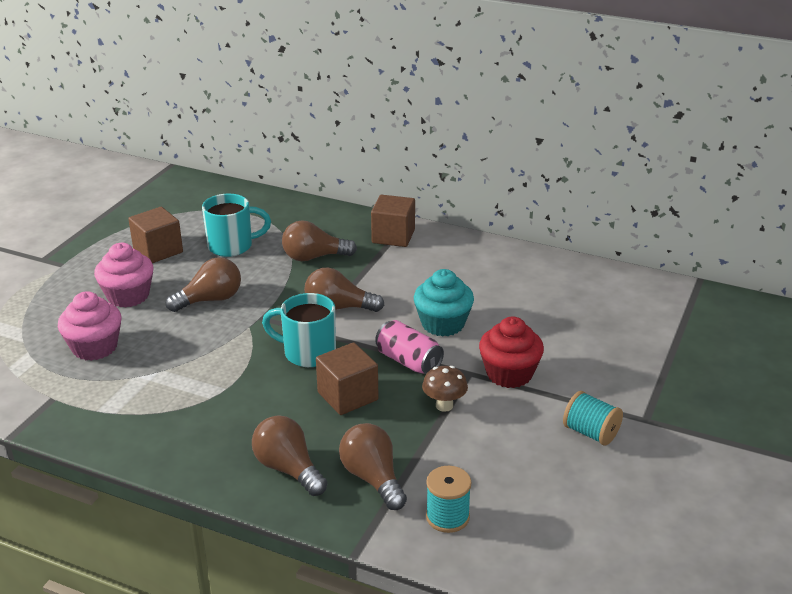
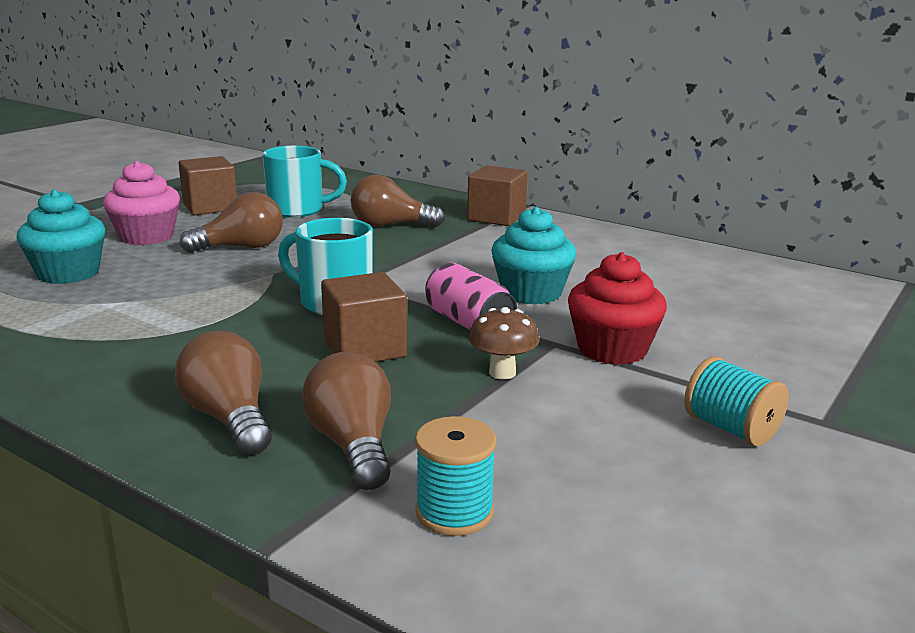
camera: 10 degrees right, 10 degrees down
(95, 347) = (68, 273): pink cupcake -> turquoise cupcake
(338, 308) = (398, 267): brown light bulb -> none

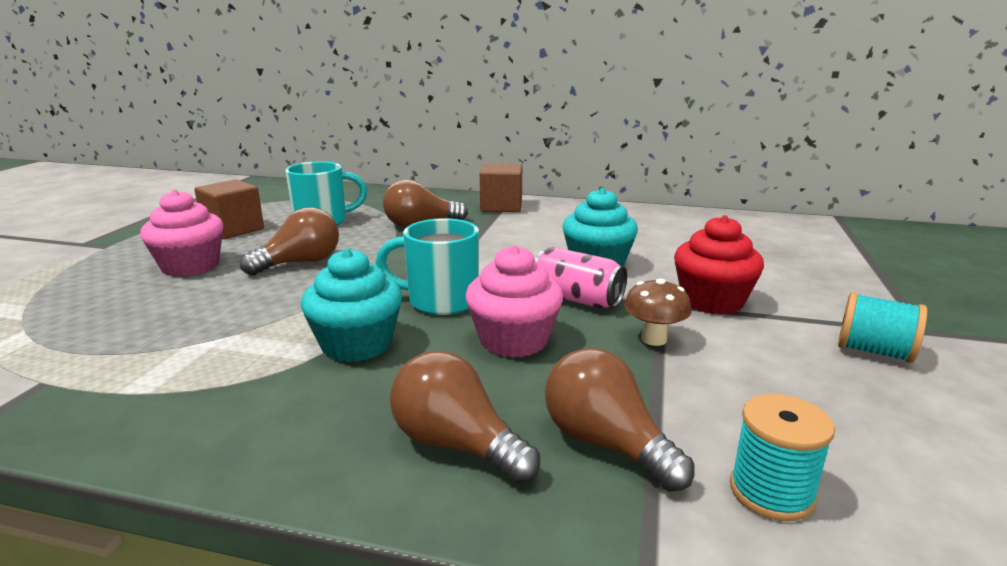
camera: 20 degrees left, 0 degrees up
(68, 273) = (132, 317): turquoise cupcake -> turquoise cupcake (357, 344)
(364, 349) = (513, 340): brown cube -> pink cupcake

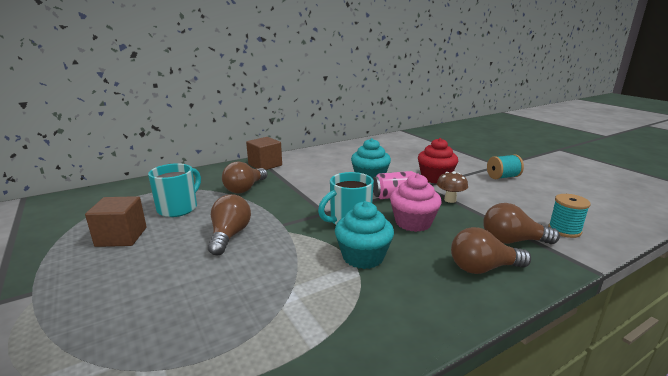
camera: 45 degrees left, 0 degrees up
(190, 266) = (156, 270): pink cupcake -> none

